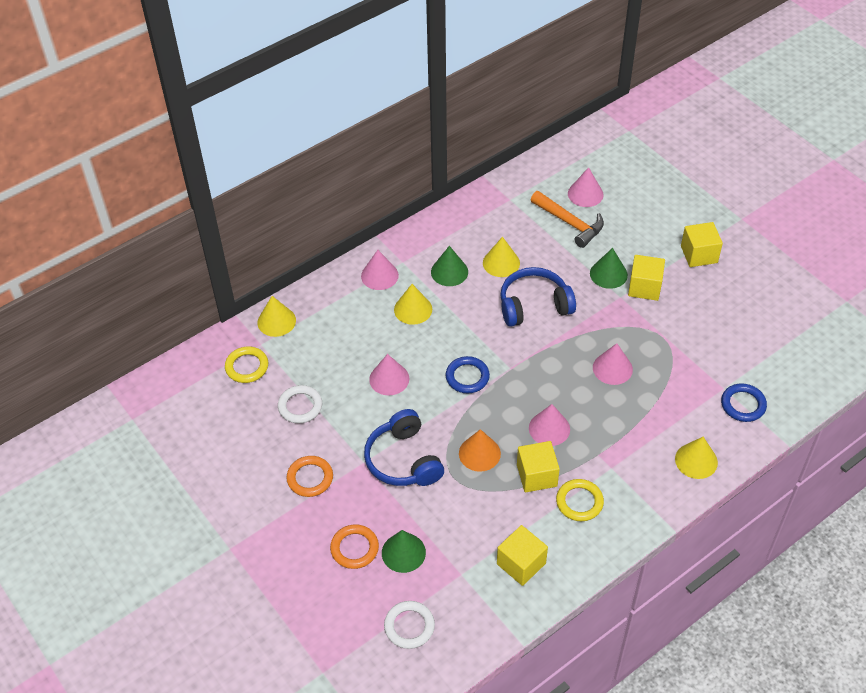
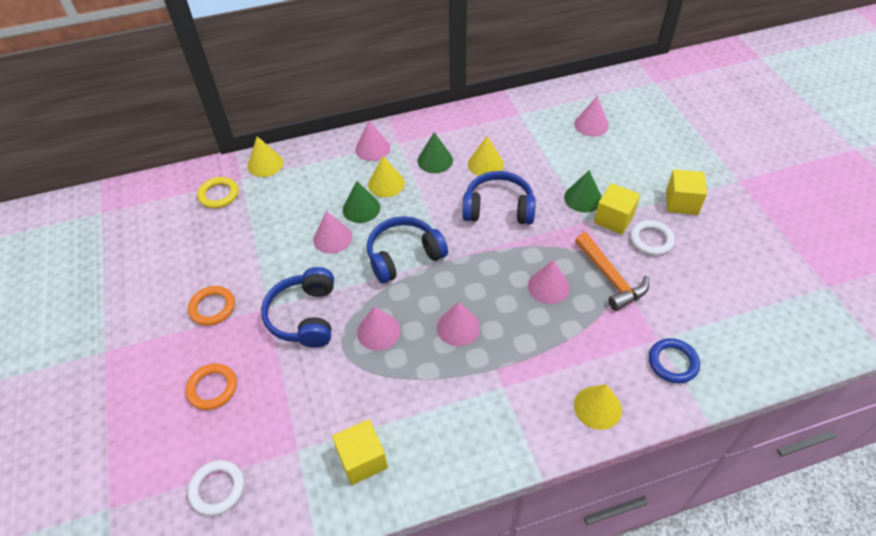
camera: 20 degrees right, 0 degrees up
(300, 406) = (242, 240): white ring -> white ring (651, 240)
(403, 552) = (254, 408): green cone -> green cone (361, 208)
(467, 377) = (404, 256): blue ring -> blue headphones
(479, 453) = (378, 331): orange cone -> pink cone
(536, 475) = (423, 371): yellow cube -> none
(570, 223) = (566, 146): orange hammer -> orange hammer (611, 278)
(579, 502) = (453, 412): yellow ring -> none

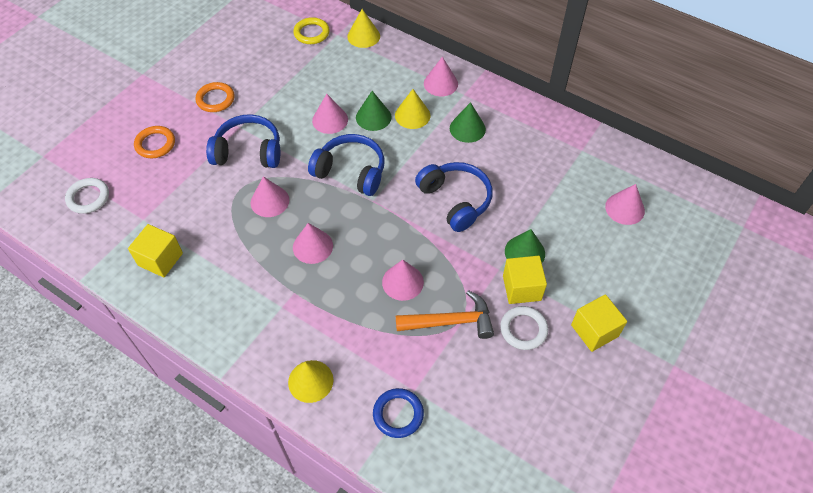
camera: 50 degrees right, 5 degrees up
(304, 316) = (248, 151): blue headphones -> blue headphones turned 45 degrees clockwise
(485, 164) = (497, 163): yellow cone -> none
(611, 278) = (451, 321): orange hammer -> orange hammer turned 120 degrees counterclockwise

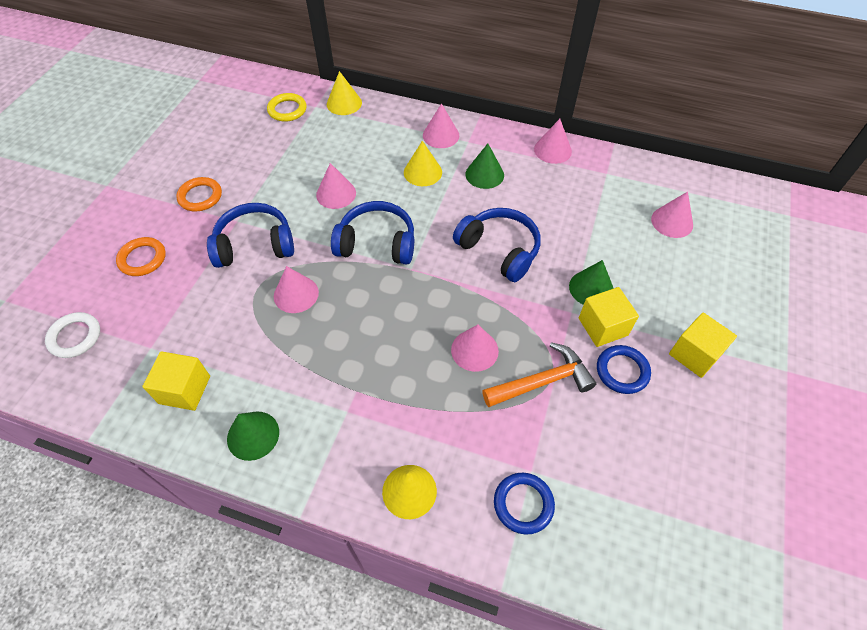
camera: 15 degrees left, 0 degrees up
(312, 246) = (361, 333): pink cone -> pink cone (552, 150)
(373, 117) = (382, 182): green cone -> green cone (253, 435)
(523, 329) = (622, 371): white ring -> blue ring

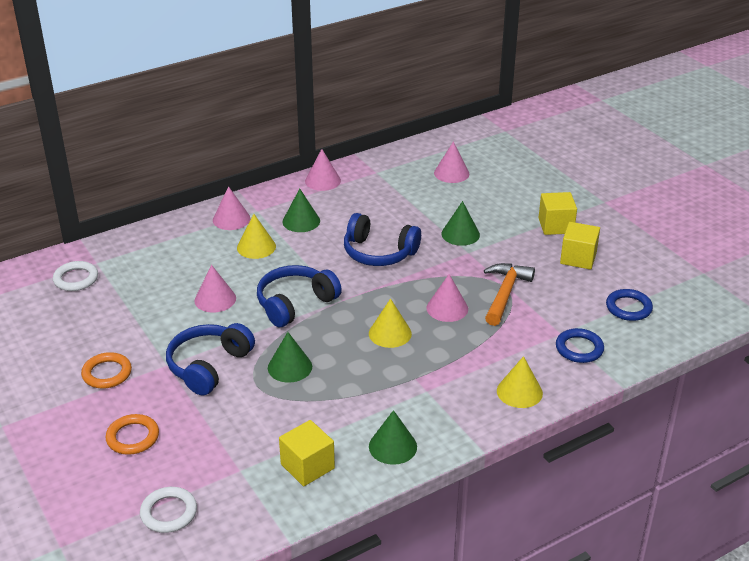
camera: 50 degrees left, 20 degrees down
(287, 110) = (76, 279): yellow ring -> white ring
(296, 294) = (290, 367): pink cone -> green cone
(344, 103) = (118, 246): yellow cone -> yellow cone (390, 333)
(499, 250) = (379, 253): blue headphones -> blue headphones turned 150 degrees counterclockwise
(603, 327) = (495, 247): yellow cube -> yellow cube (578, 258)
(622, 371) = (535, 259): blue ring -> blue ring (628, 308)

